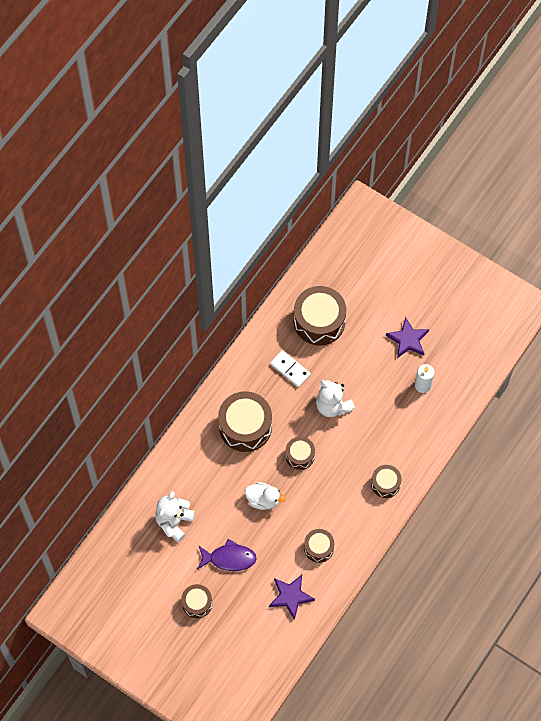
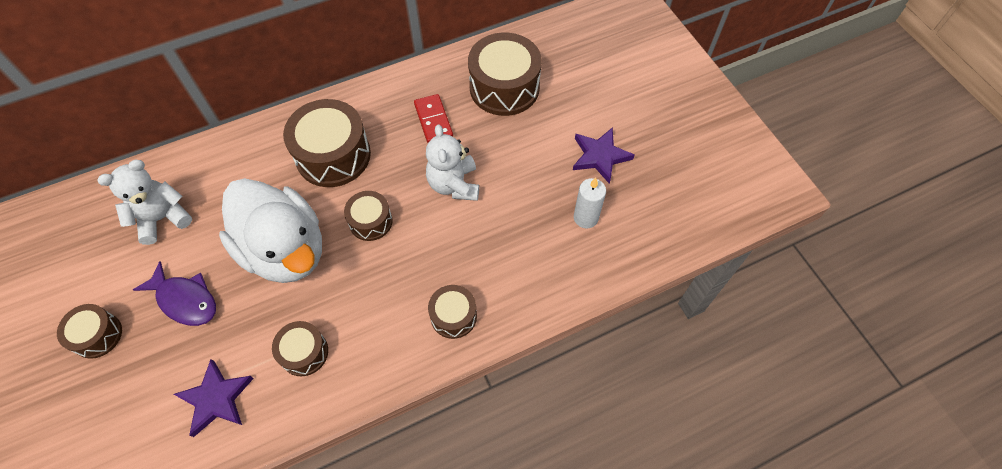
camera: 30 degrees right, 5 degrees down
(263, 500) = (285, 250): white duck -> white duck, size x2.15
(290, 369) = (433, 120): white domino -> red domino

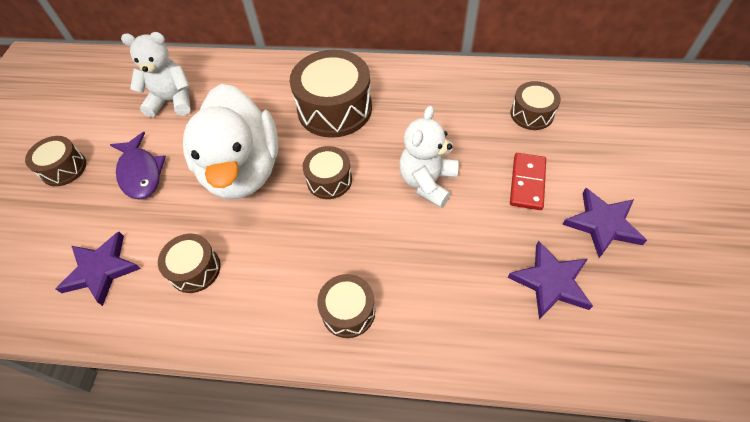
camera: 35 degrees right, 5 degrees down
(433, 120) = (443, 116): red domino -> red domino (527, 183)
(504, 87) = (532, 114): brown drum -> brown drum, size x0.55
(585, 218) = (550, 282): white candle -> purple star

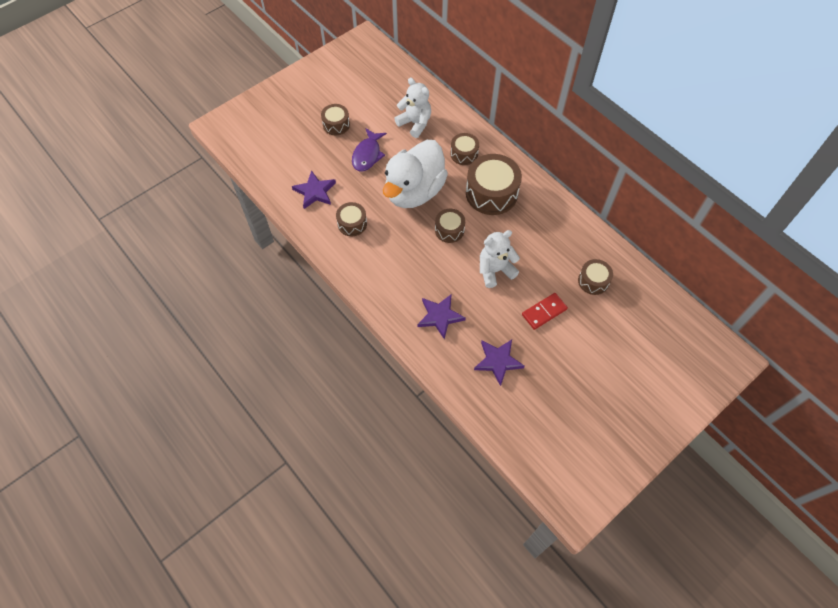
camera: 40 degrees right, 5 degrees up
(348, 311) = (397, 296): brown drum -> brown drum (464, 154)
(602, 224) = (555, 361): purple star -> purple star (440, 316)

